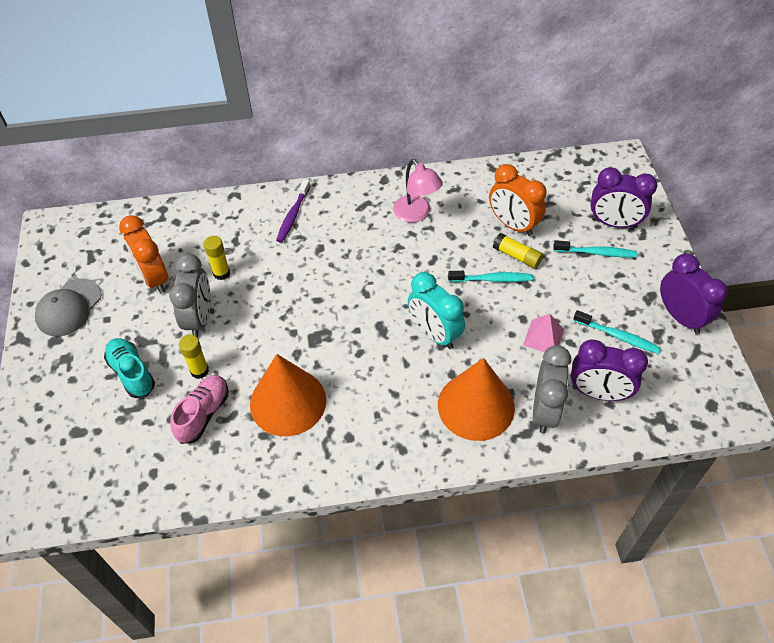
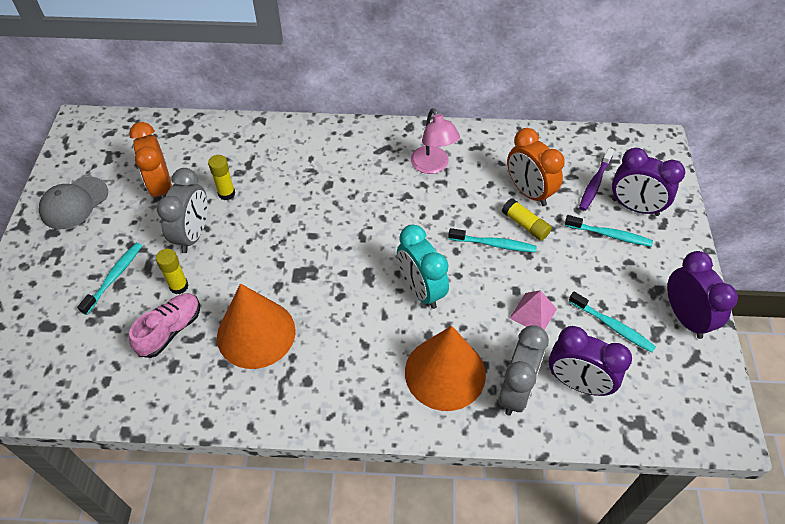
camera: 10 degrees right, 0 degrees up
(132, 373) = (114, 277): turquoise shoe -> turquoise toothbrush
(293, 215) = (311, 148): purple toothbrush -> purple toothbrush (595, 183)

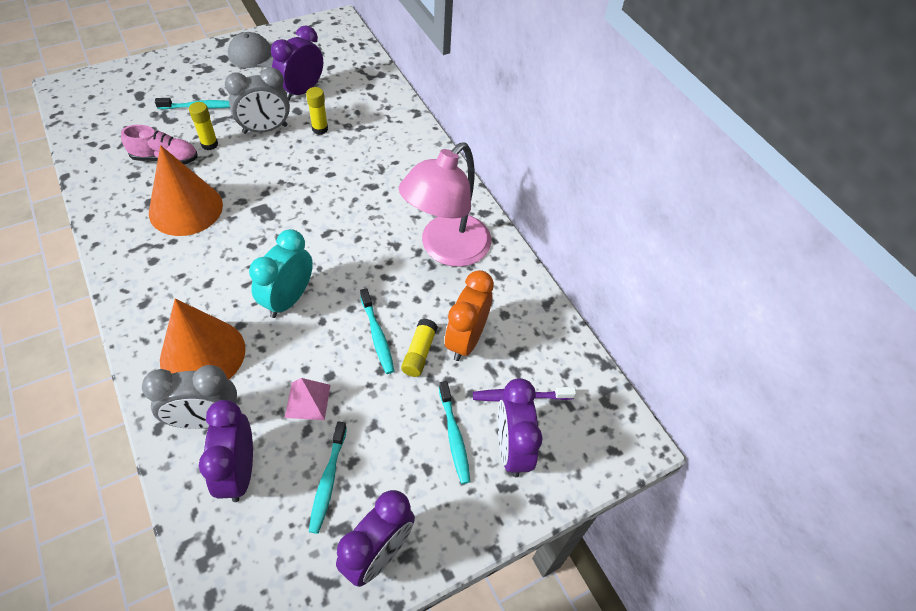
camera: 55 degrees right, 0 degrees up
(161, 188) = (302, 91): orange clock -> purple clock
(433, 166) = (446, 249): pink lamp -> pink lamp, size x1.68

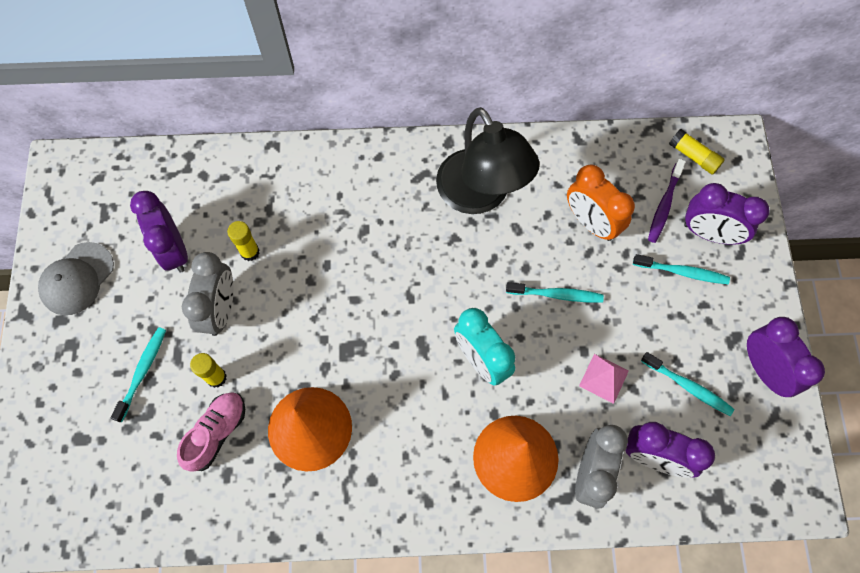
camera: 60 degrees left, 15 degrees up
(419, 353) = (589, 266): yellow glue stick -> yellow glue stick (693, 156)
(446, 249) = (480, 195): pink lamp -> black lamp

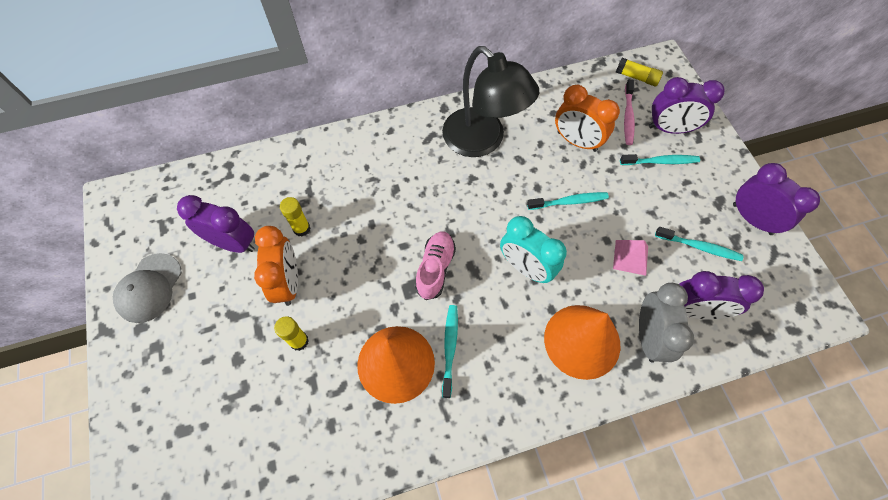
camera: 15 degrees left, 5 degrees down
(142, 372) = (229, 354): turquoise toothbrush -> turquoise toothbrush (450, 348)
(173, 250) = (233, 243): purple clock -> purple clock turned 150 degrees clockwise
(216, 433) = (312, 390): pink shoe -> pink shoe (435, 269)
(221, 310) = (288, 282): grey clock -> orange clock
(664, 205) = (628, 116): purple toothbrush -> pink toothbrush

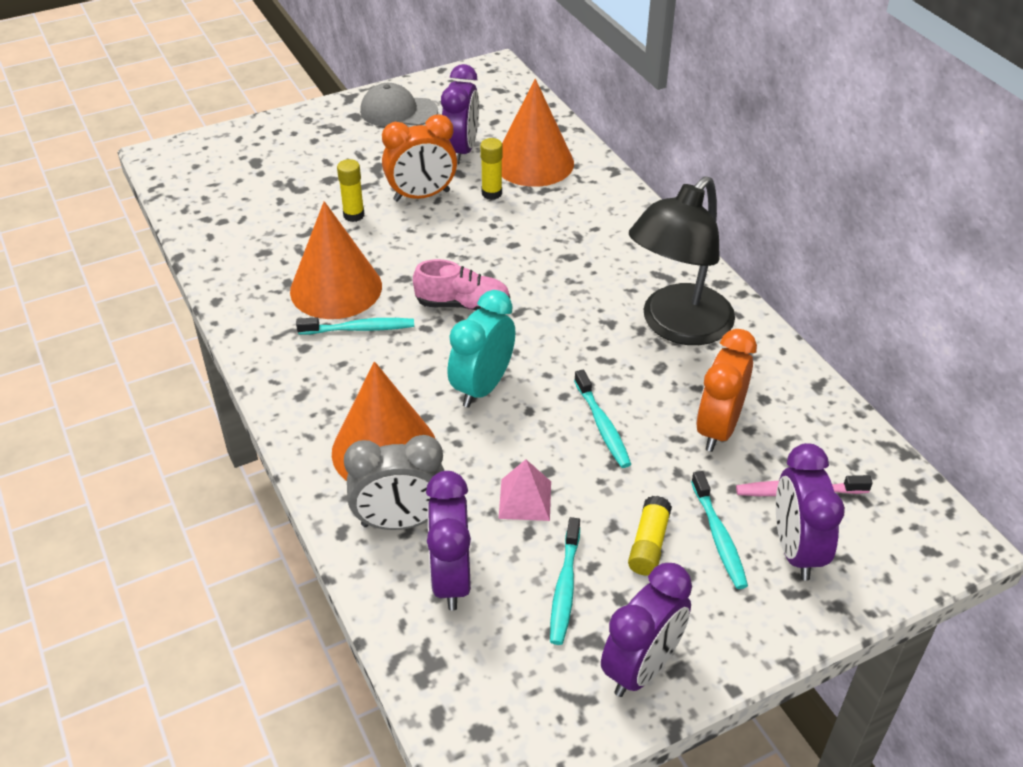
camera: 80 degrees right, 20 degrees down
(270, 192) = (533, 162): none -> orange cone
(636, 77) = (894, 502): yellow glue stick -> yellow glue stick (649, 544)

